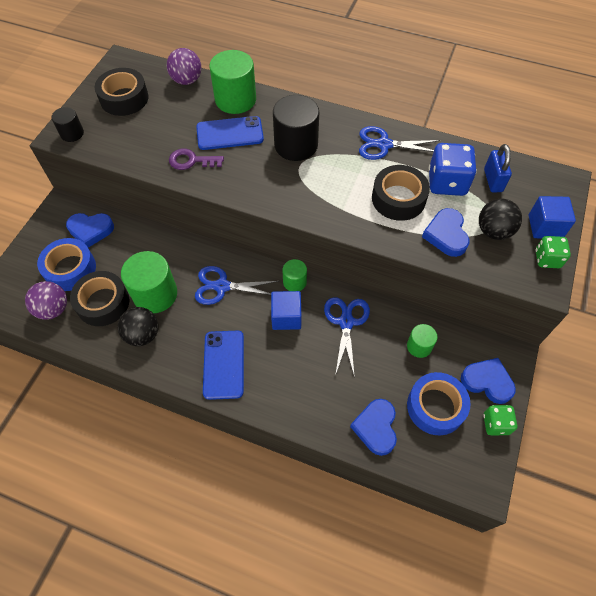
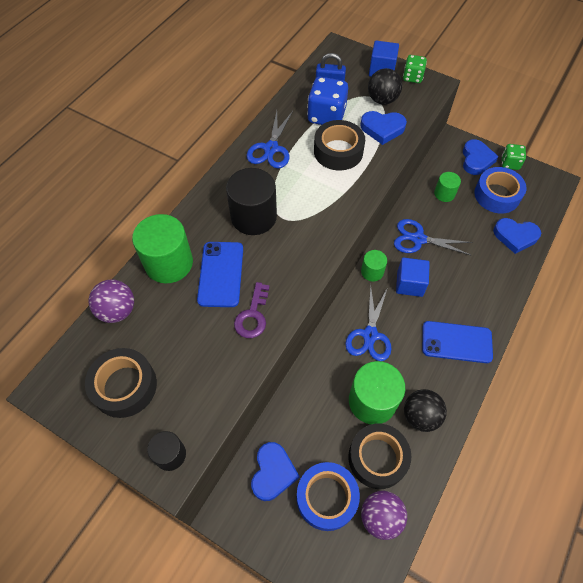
camera: 80 degrees left, 0 degrees up
(487, 382) = (476, 160): blue heart -> blue heart turned 150 degrees clockwise

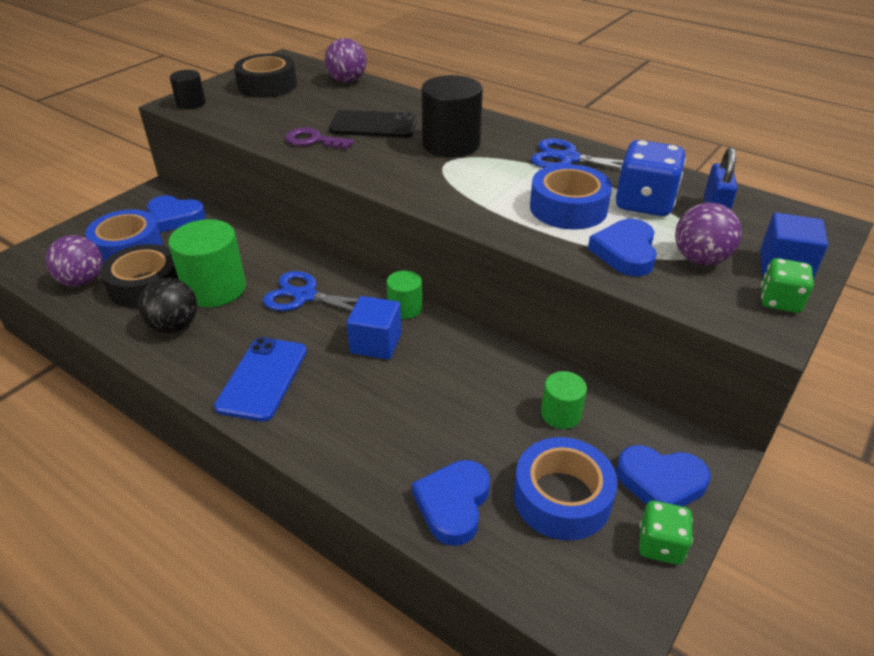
camera: 95 degrees right, 20 degrees down
(169, 263) = (396, 101): green cylinder -> none
(221, 274) = (373, 125): blue phone -> black phone
(338, 151) = (568, 208): black tape -> blue tape
(382, 100) = (700, 259): black ball -> purple ball
(418, 239) = (459, 365): blue scissors -> none

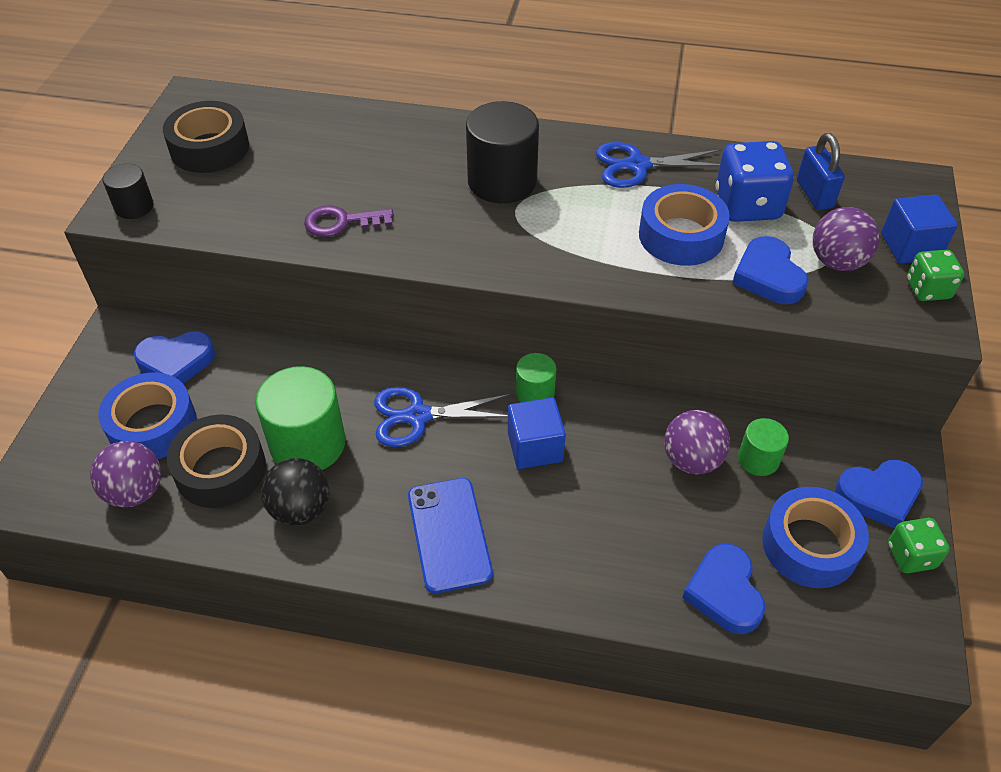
camera: 25 degrees left, 10 degrees up
(347, 81) = (306, 112): purple ball -> purple ball (691, 460)
(373, 125) = (393, 177): black phone -> none

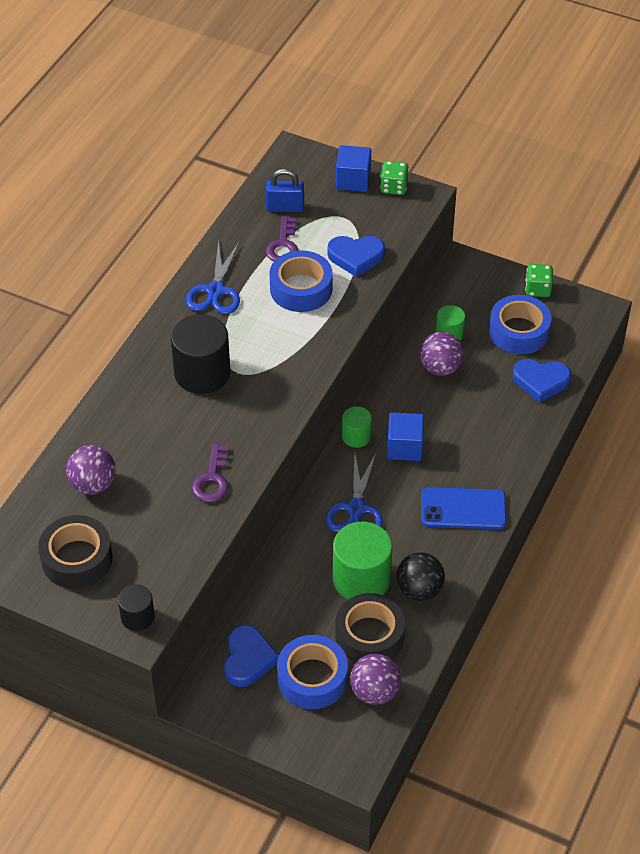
camera: 75 degrees left, 0 degrees up
(747, 206) = (283, 245): blue dice -> purple key
(837, 262) = (355, 220): purple ball -> purple ball (93, 484)
(879, 495) = (492, 287): blue heart -> none

